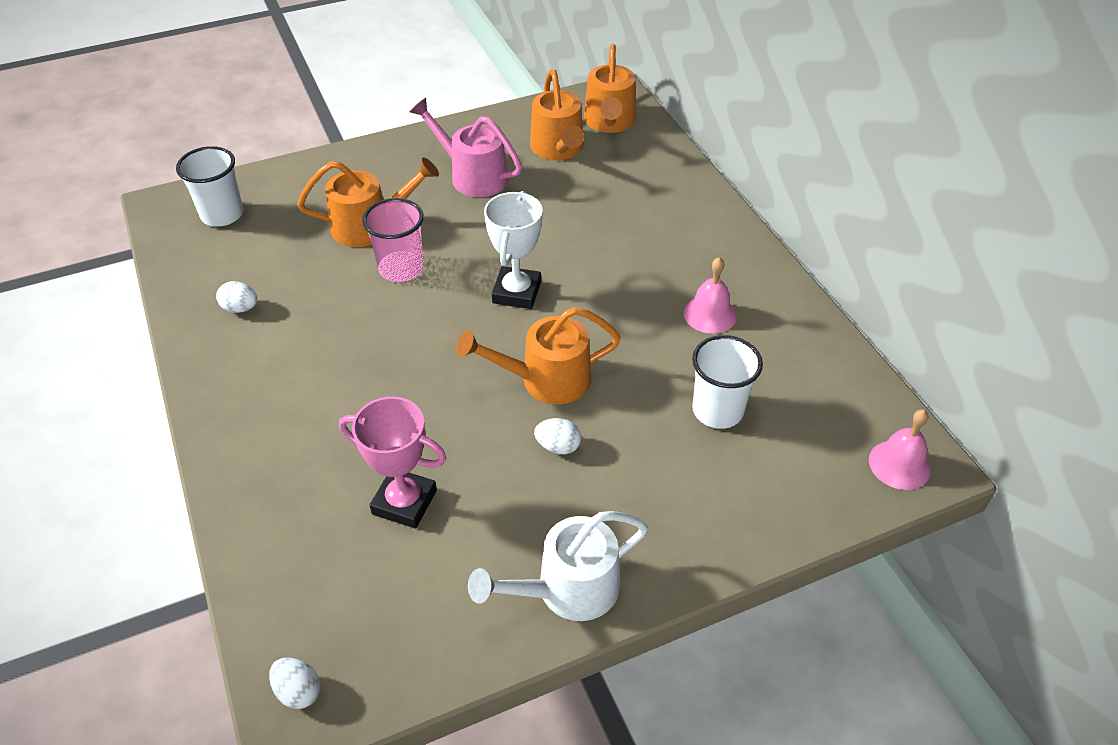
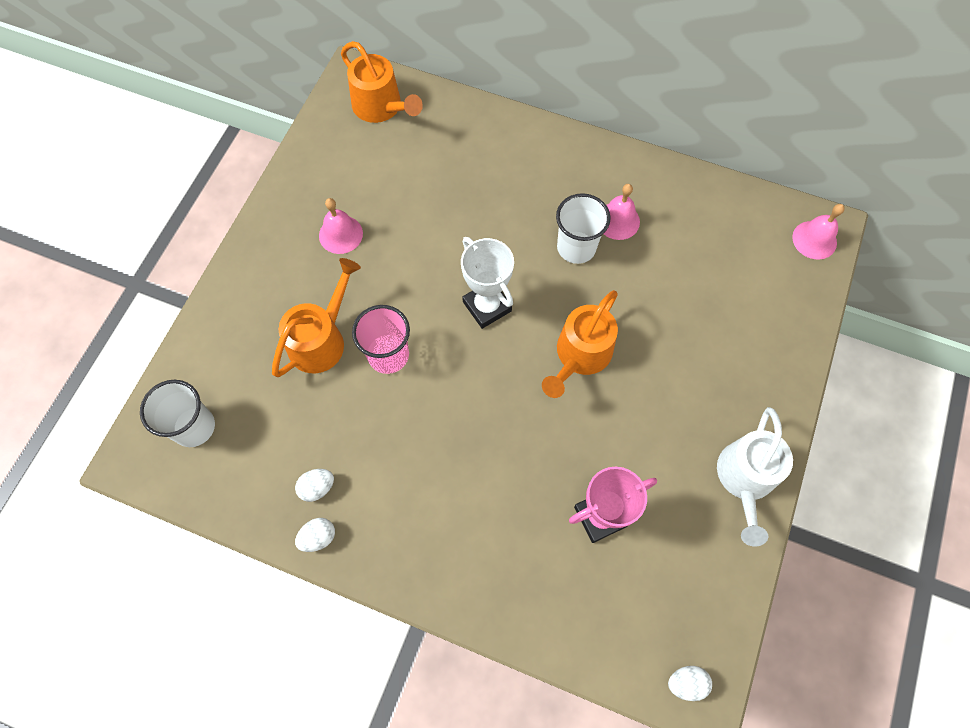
camera: 45 degrees left, 20 degrees up
(472, 176) = (340, 234): pink watering can -> pink bell
(558, 149) = (374, 161): orange watering can -> none
(558, 446) = (639, 395): white egg -> white egg (318, 537)
(717, 410) = (694, 288): white cup -> white cup (576, 247)

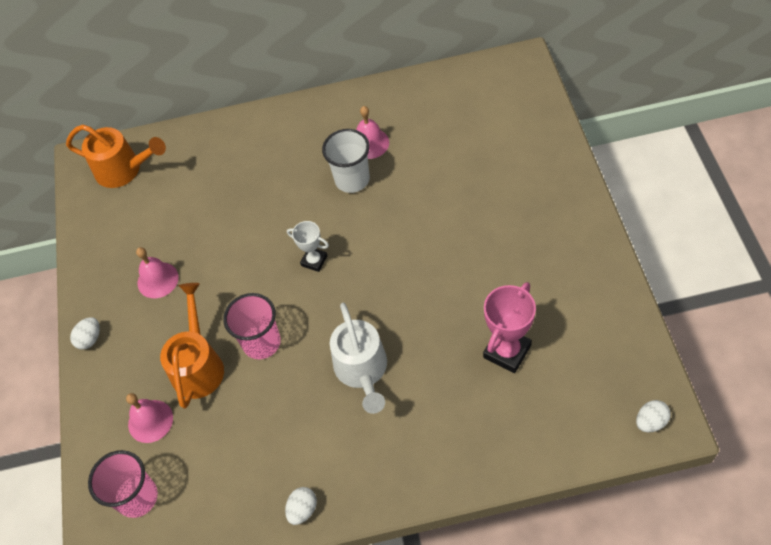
camera: 25 degrees left, 10 degrees down
(194, 427) = (137, 497): white cup -> pink cup
(317, 487) = (275, 474): white egg -> white egg (90, 339)
(487, 306) = (314, 261): white trophy -> white trophy, size x0.61
(580, 356) = (410, 252): orange watering can -> none
(745, 480) = (589, 260): white watering can -> white watering can (362, 371)
(814, 240) = (519, 74): pink bell -> pink bell (150, 421)

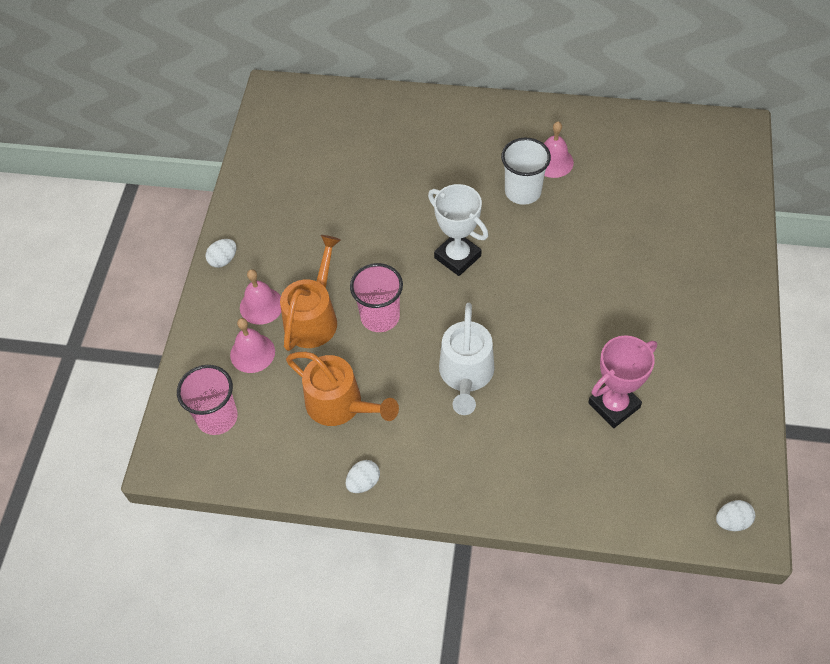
camera: 15 degrees right, 0 degrees up
(124, 170) = (308, 113): orange watering can -> orange watering can (341, 405)
(158, 280) = (304, 226): pink bell -> pink bell (261, 305)
(314, 261) = (457, 257): white trophy -> white trophy, size x1.63

